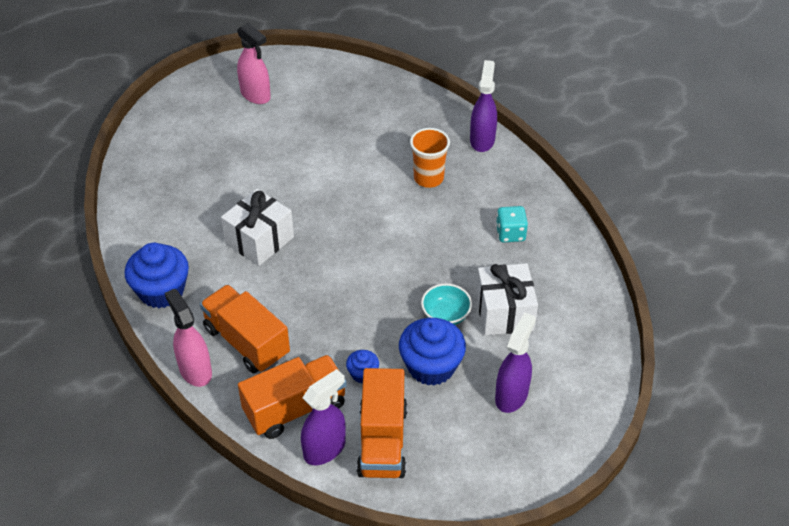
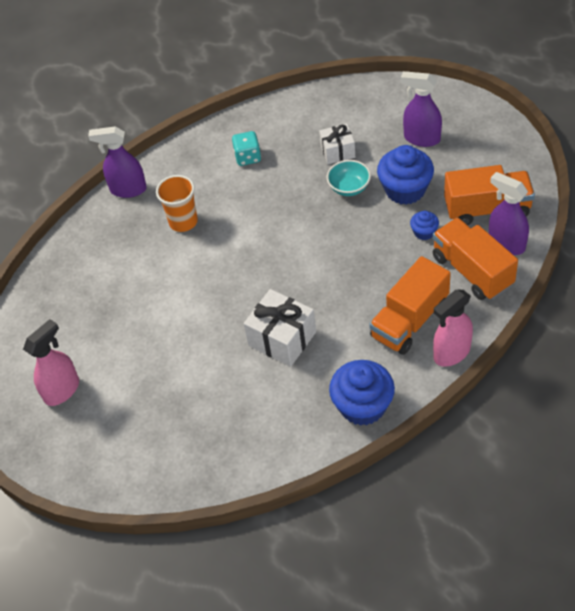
camera: 90 degrees left, 5 degrees up
(504, 312) = (338, 152): white gift -> white gift, size x0.64

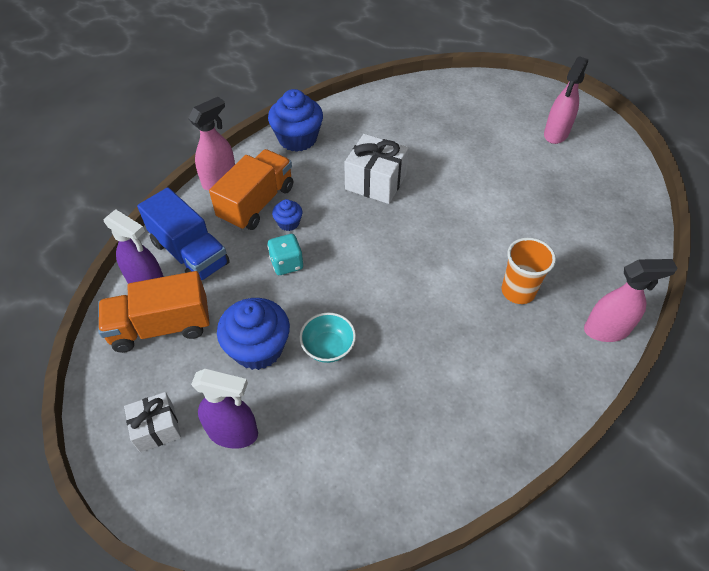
camera: 165 degrees right, 0 degrees up
(128, 189) = (606, 330): purple spray bottle -> pink spray bottle
(248, 157) = (470, 388): turquoise dice -> turquoise dice (286, 263)
(338, 152) = (349, 403): white gift -> white gift (157, 428)
(424, 232) = (238, 293): blue cupcake -> blue cupcake (288, 223)
(472, 271) = (190, 253): orange truck -> blue truck

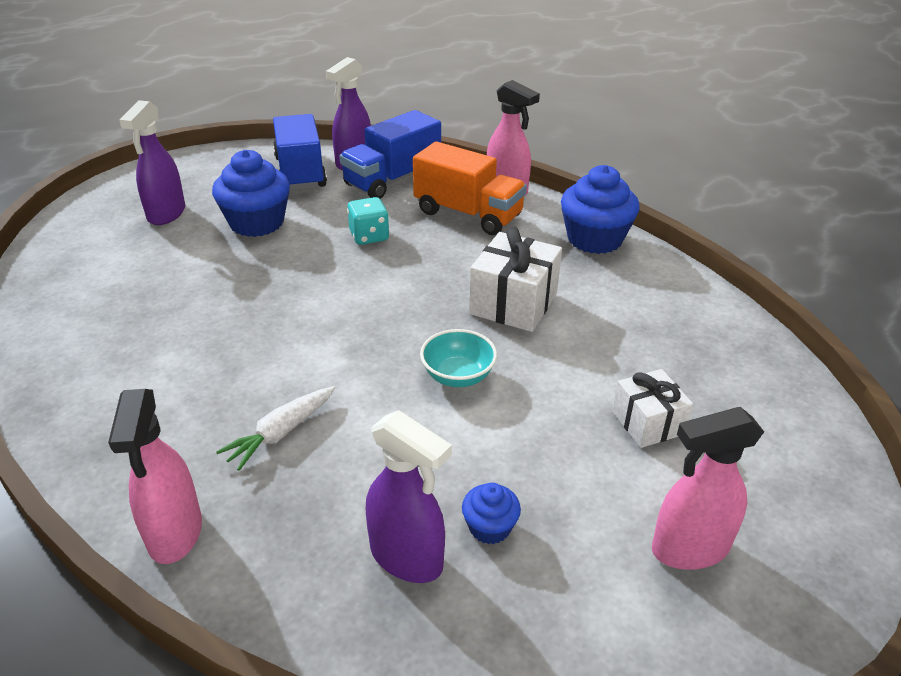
camera: 90 degrees right, 15 degrees down
(157, 428) = (190, 179): white gift -> white gift (647, 423)
(161, 326) = (300, 172): orange truck -> blue truck
(288, 223) = (434, 236): blue cupcake -> blue cupcake (490, 527)
(328, 347) = (242, 265): turquoise bowl -> turquoise bowl (458, 376)
(518, 291) = (281, 433): orange cup -> white carrot
(556, 134) = (689, 549): pink spray bottle -> pink spray bottle turned 45 degrees counterclockwise
(590, 228) = (407, 557): none -> purple spray bottle

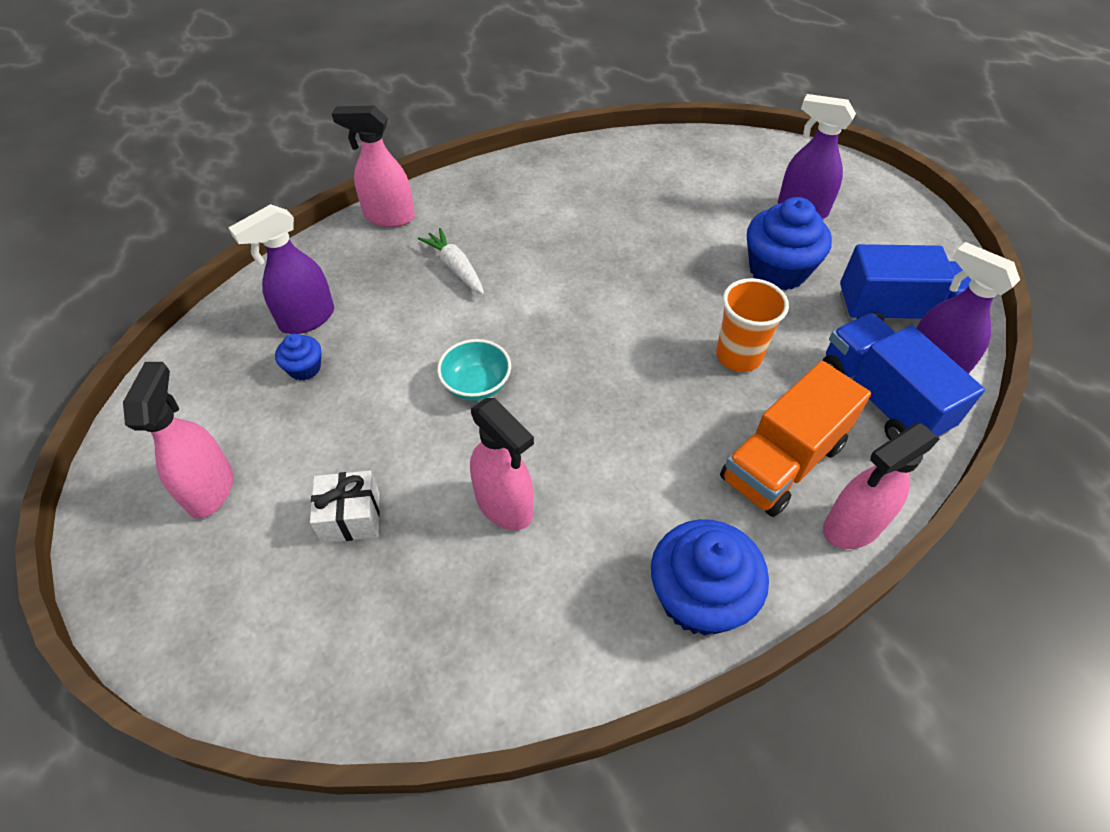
camera: 105 degrees right, 15 degrees up
(369, 236) = (738, 356): turquoise dice -> orange cup
(513, 303) = (576, 459): white gift -> none
(579, 333) = (504, 505): none -> pink spray bottle

